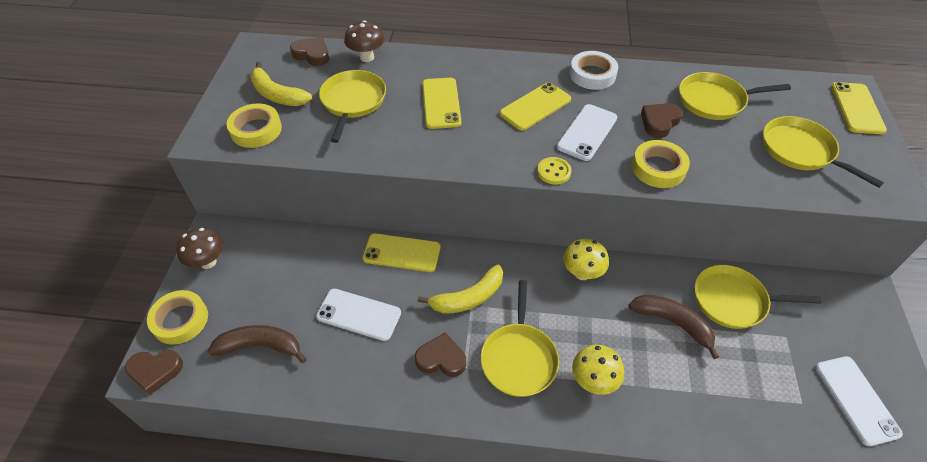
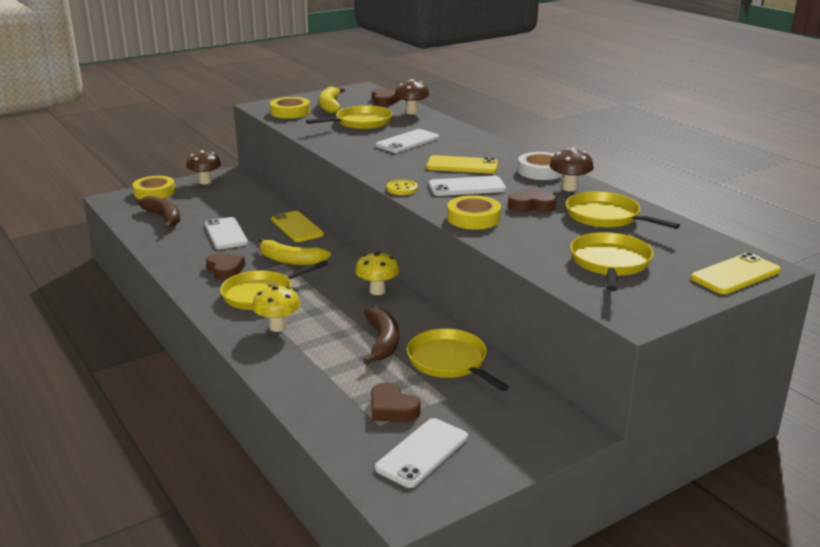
camera: 50 degrees right, 25 degrees down
(155, 371) = (112, 201): brown heart -> brown heart (392, 408)
(441, 103) = (407, 142): yellow phone -> white phone
(642, 82) = (569, 188): none -> brown mushroom

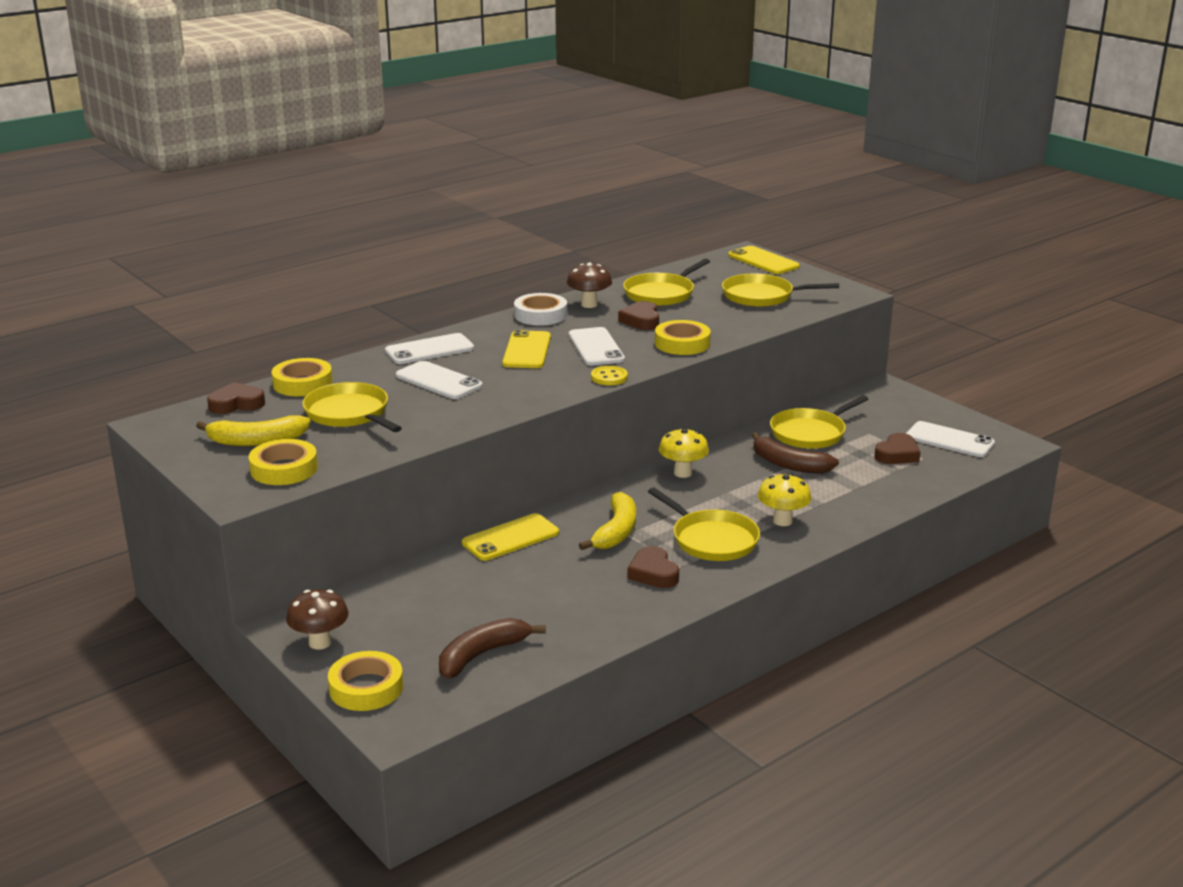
camera: 95 degrees left, 0 degrees up
(225, 270) = (653, 573): brown heart -> brown heart turned 75 degrees counterclockwise
(226, 234) = (538, 590): white phone -> white phone (429, 350)
(382, 342) = (789, 464): brown banana -> brown banana turned 135 degrees counterclockwise
(412, 112) = (303, 383): brown mushroom -> yellow tape

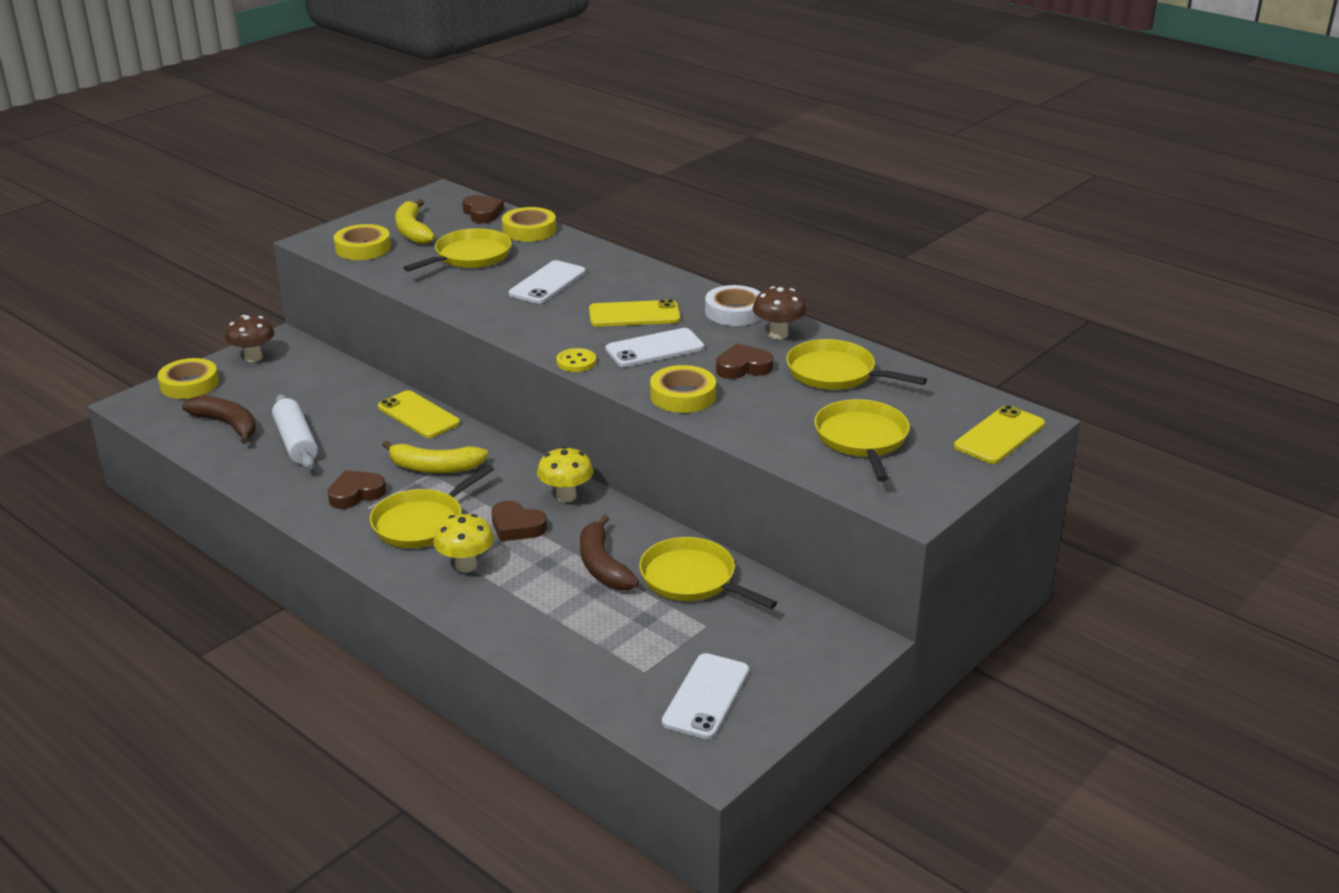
camera: 80 degrees right, 5 degrees up
(429, 350) = (621, 270): white phone -> none
(539, 608) = (296, 442): none -> white rolling pin
(789, 464) = (602, 565): brown banana -> brown banana turned 45 degrees counterclockwise
(897, 454) = (650, 649): brown heart -> brown heart (516, 526)

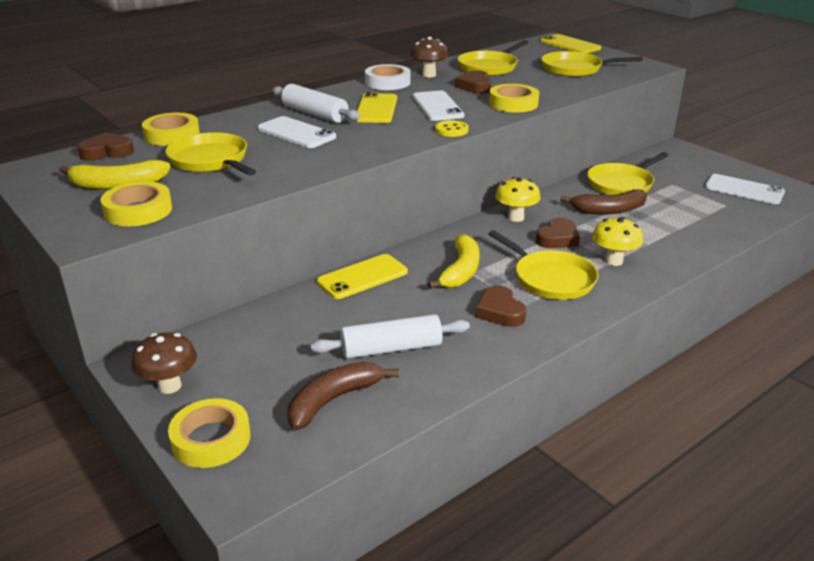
camera: 80 degrees left, 0 degrees up
(607, 285) = (315, 114): none -> white rolling pin

